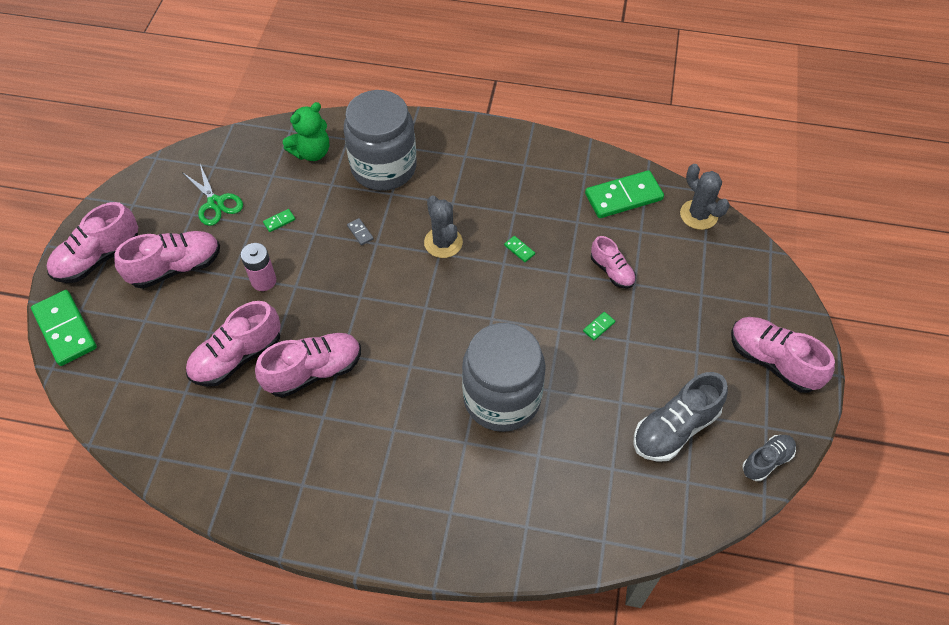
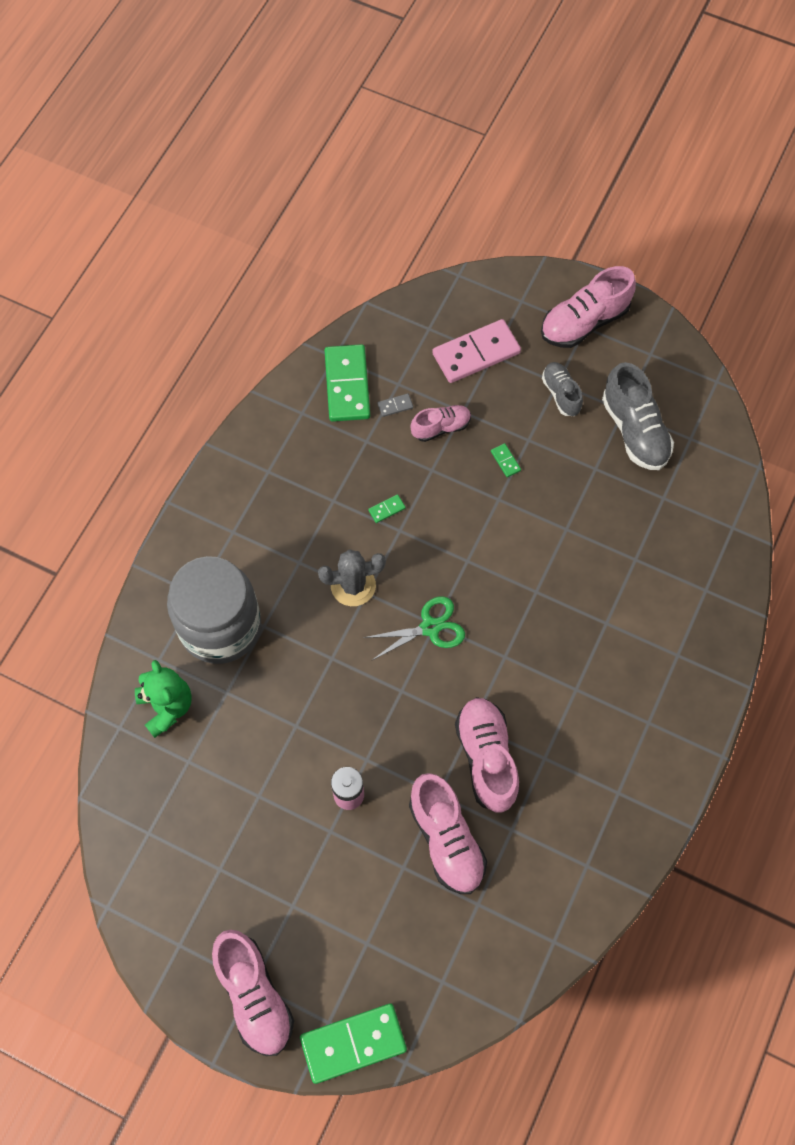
camera: 75 degrees left, 10 degrees up
(176, 268) = (299, 898): pink shoe -> none
(215, 203) = (211, 837): green scissors -> green scissors (430, 627)
(279, 221) = (265, 763): green domino -> none
(360, 232) = (311, 672): grey domino -> grey domino (395, 406)
(502, 398) = (565, 575): grey jar -> none
(697, 281) = (476, 353): none -> pink domino
(698, 215) = (394, 322): grey cactus -> none
(766, 461) = (684, 366): grey shoe -> grey shoe (561, 394)

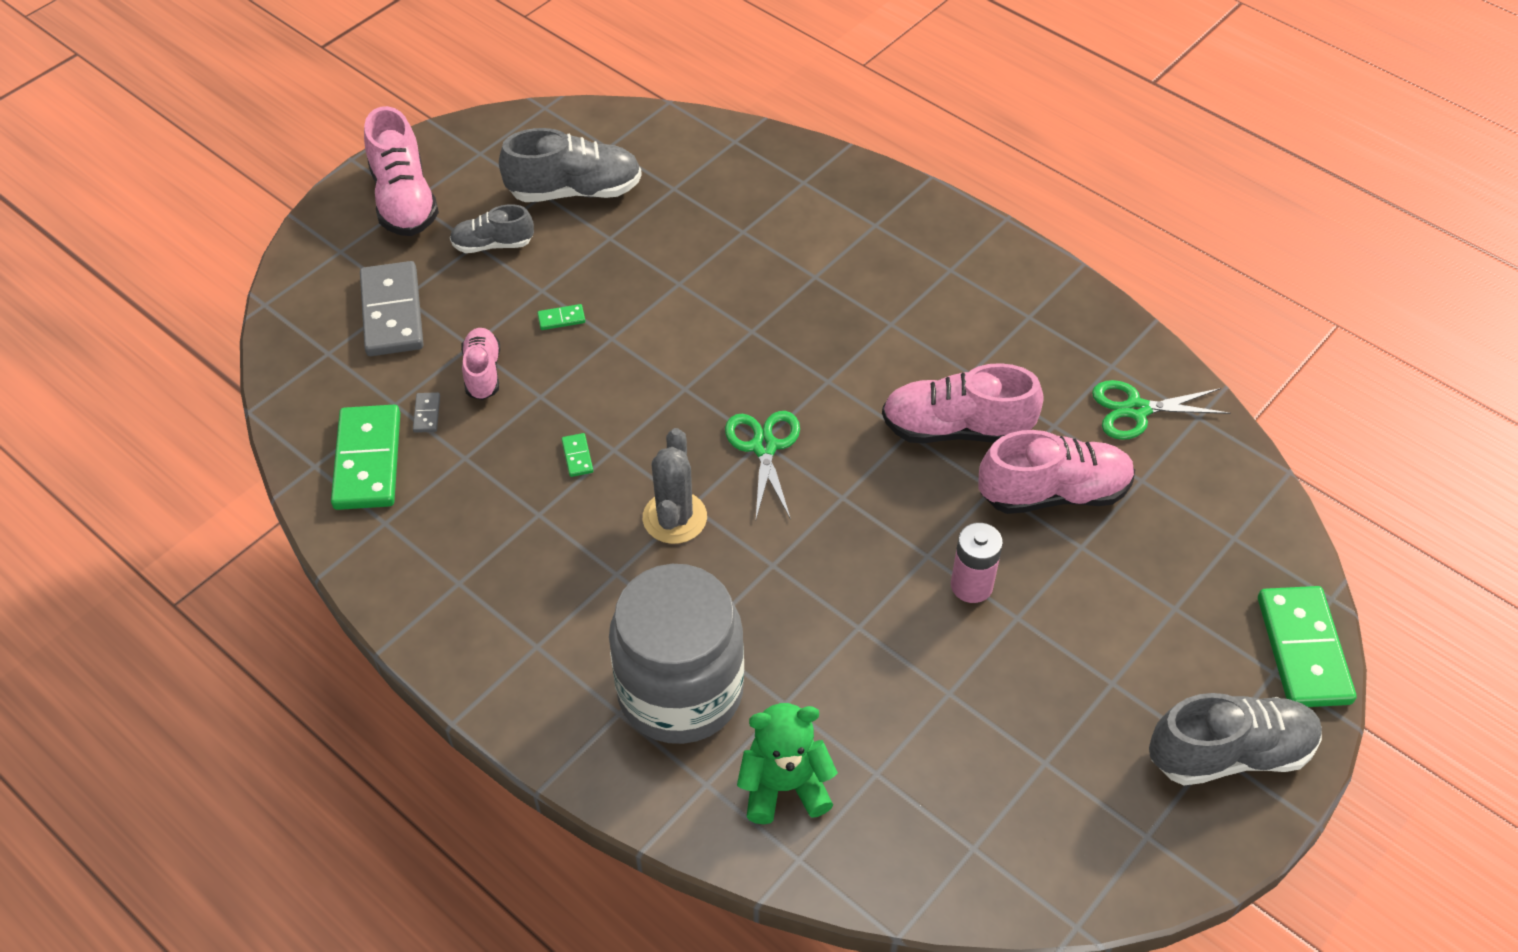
camera: 75 degrees left, 15 degrees down
(254, 995) = (1229, 753): pink shoe -> grey shoe
(347, 385) = (367, 461): green domino -> green domino turned 75 degrees clockwise
(476, 353) = (392, 312): pink domino -> grey domino
(546, 891) = (1136, 410): none -> green scissors

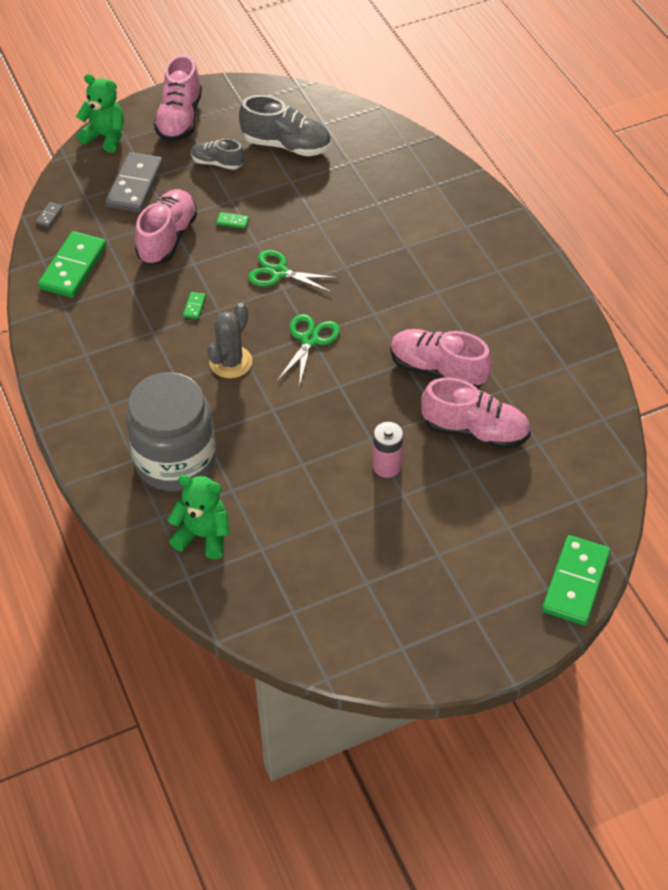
camera: 25 degrees right, 0 degrees up
(310, 257) = (105, 136): none -> green teddy bear
(427, 414) = (121, 252): grey domino -> grey domino (49, 215)
(483, 372) = (167, 238): pink shoe -> pink shoe, size x1.68
(1136, 410) = (564, 399): green scissors -> green scissors (279, 272)
(1229, 753) = (485, 622): grey shoe -> none

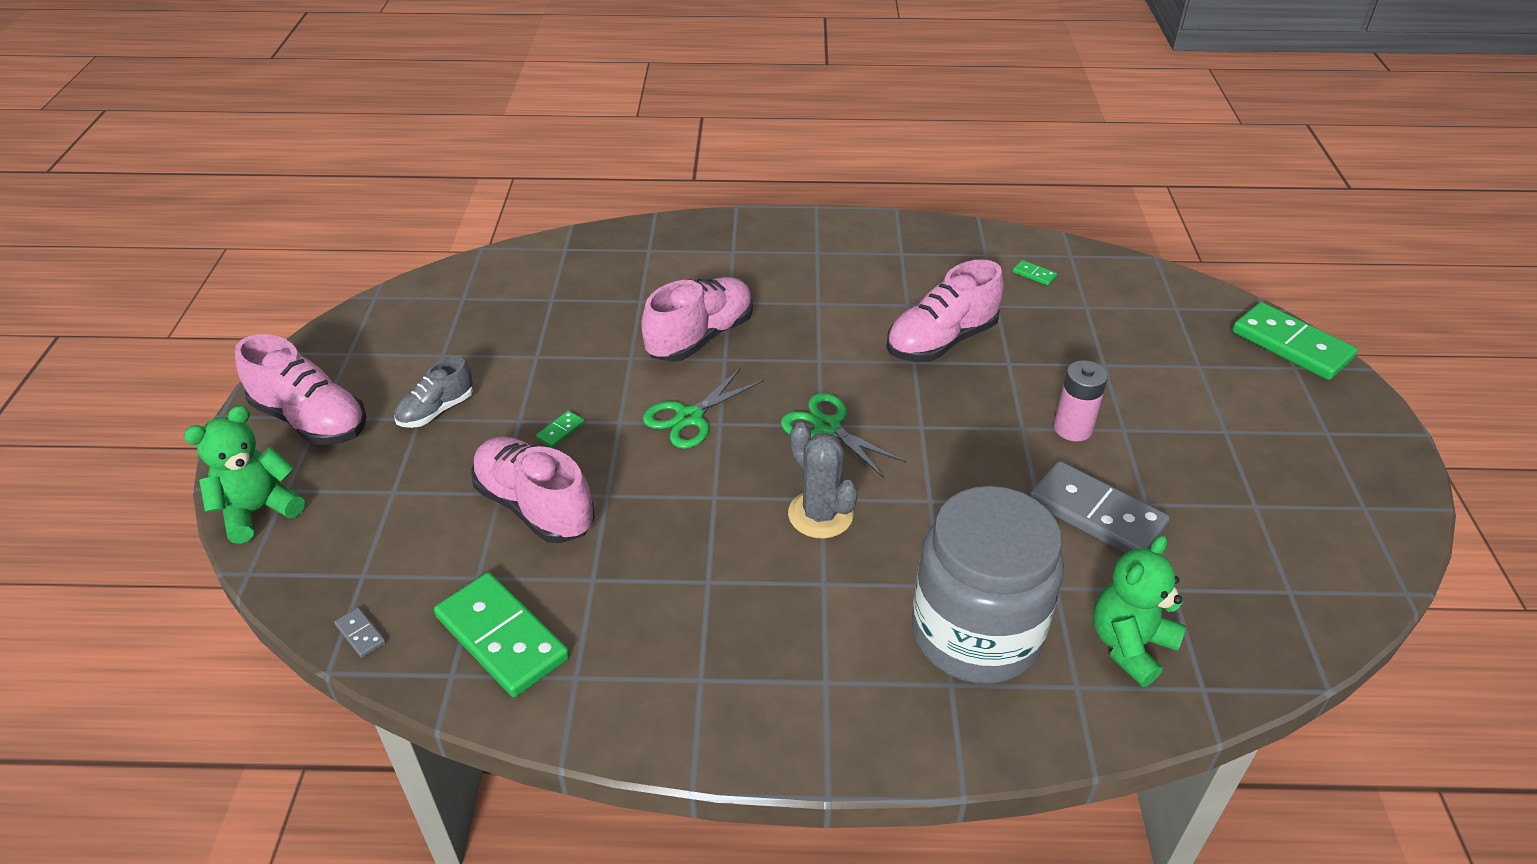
camera: 65 degrees left, 10 degrees down
(135, 185) = (394, 509): grey domino -> grey domino (1096, 514)
(194, 306) = (690, 519): green domino -> green domino (1034, 274)
(286, 145) = (468, 339): grey shoe -> none
(475, 431) = (1048, 344): pink shoe -> pink shoe (700, 337)

